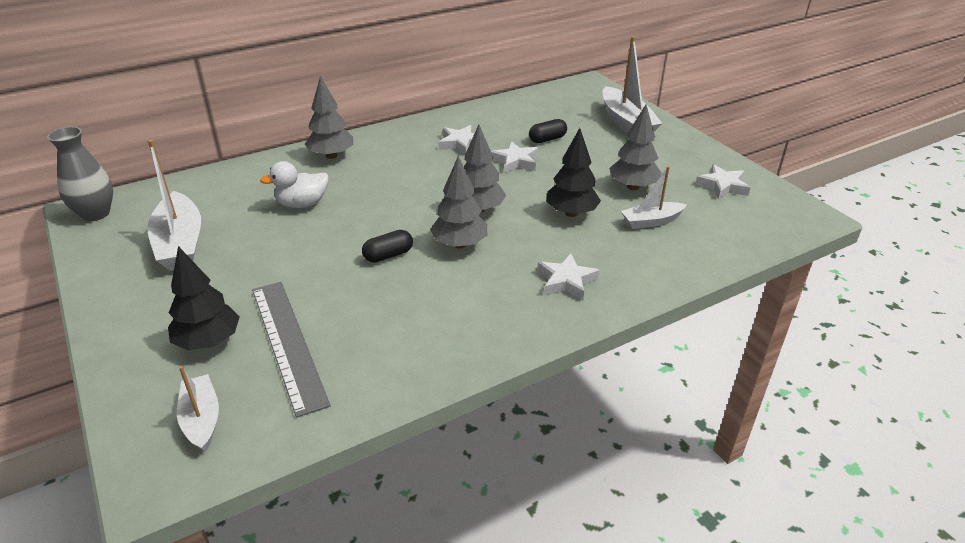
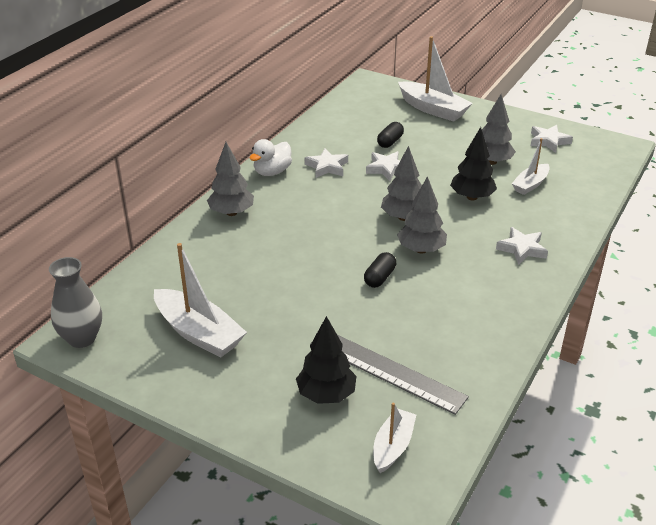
camera: 30 degrees left, 0 degrees up
(201, 419) = (393, 446): white boat -> white boat turned 75 degrees clockwise
(302, 204) = (260, 262): white duck -> white duck (272, 172)

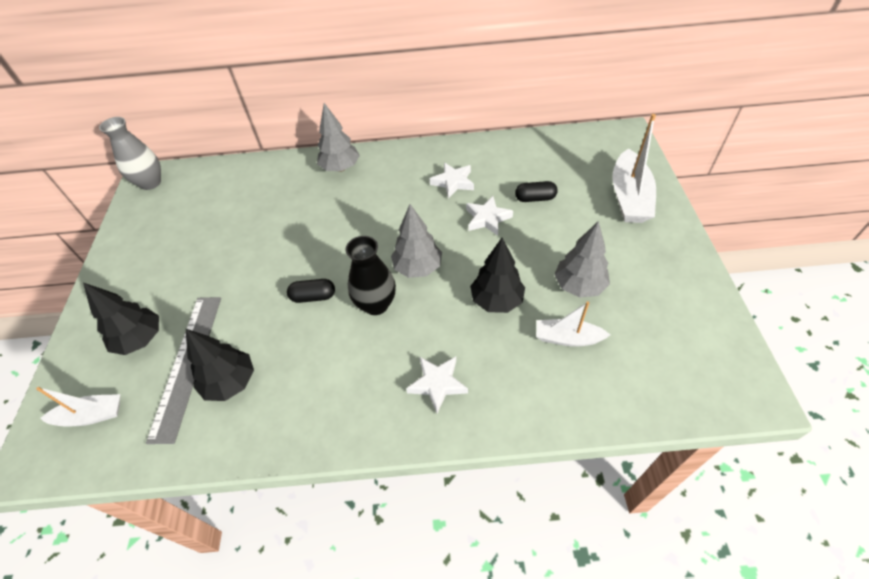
camera: 60 degrees right, 15 degrees up
(198, 333) = (182, 231): white boat -> none
(272, 172) = (415, 158): white duck -> none
(421, 250) = (376, 304): grey tree -> black vase
(431, 349) = (231, 382): none -> black tree
(548, 141) = (676, 315): white star -> none

